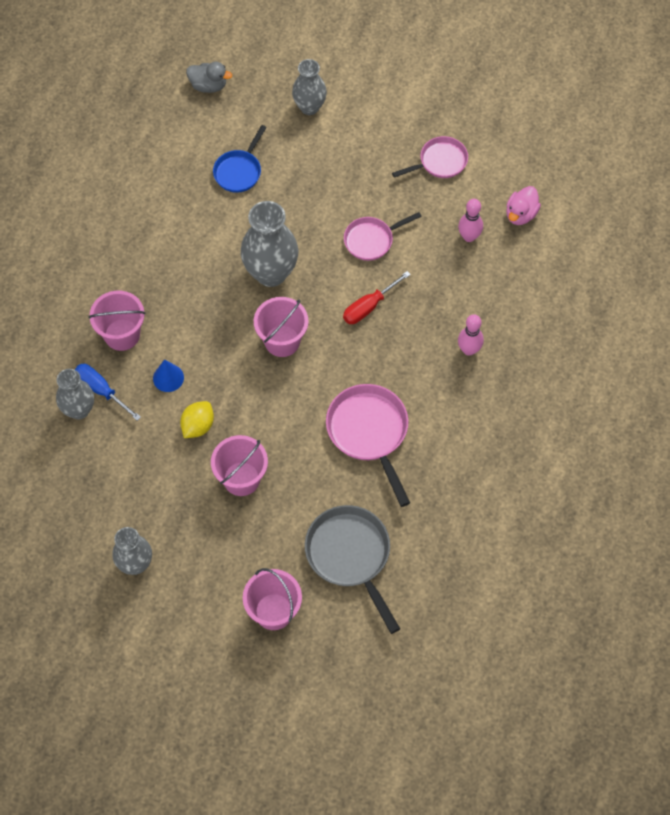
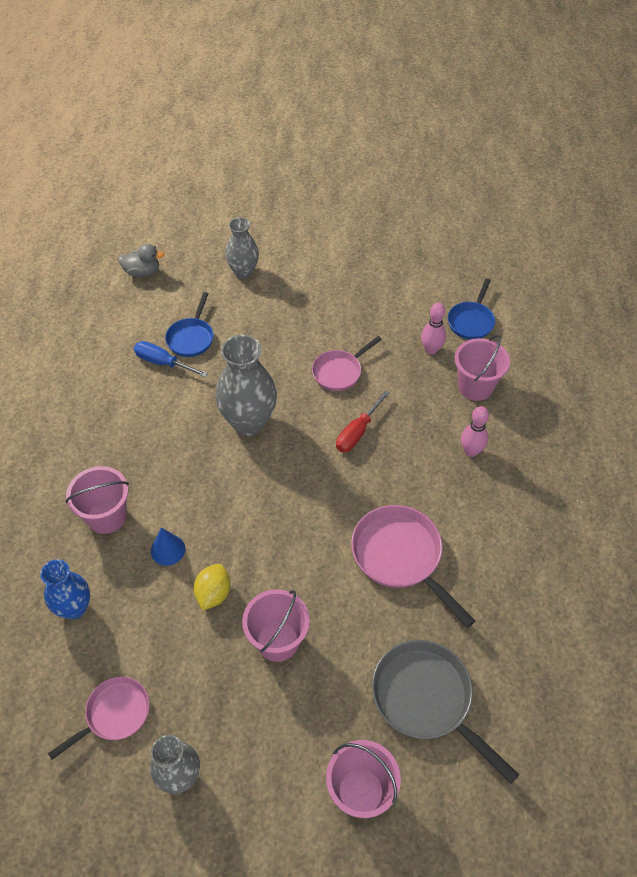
camera: 15 degrees left, 10 degrees down
(79, 410) = (74, 608): grey vase -> blue vase
(101, 390) = (96, 580): blue screwdriver -> blue screwdriver (163, 363)
(282, 341) = (279, 485): pink bucket -> pink bucket (475, 386)
(440, 162) = (380, 293): pink pan -> pink pan (114, 714)
(521, 214) = (471, 321): pink duck -> blue pan

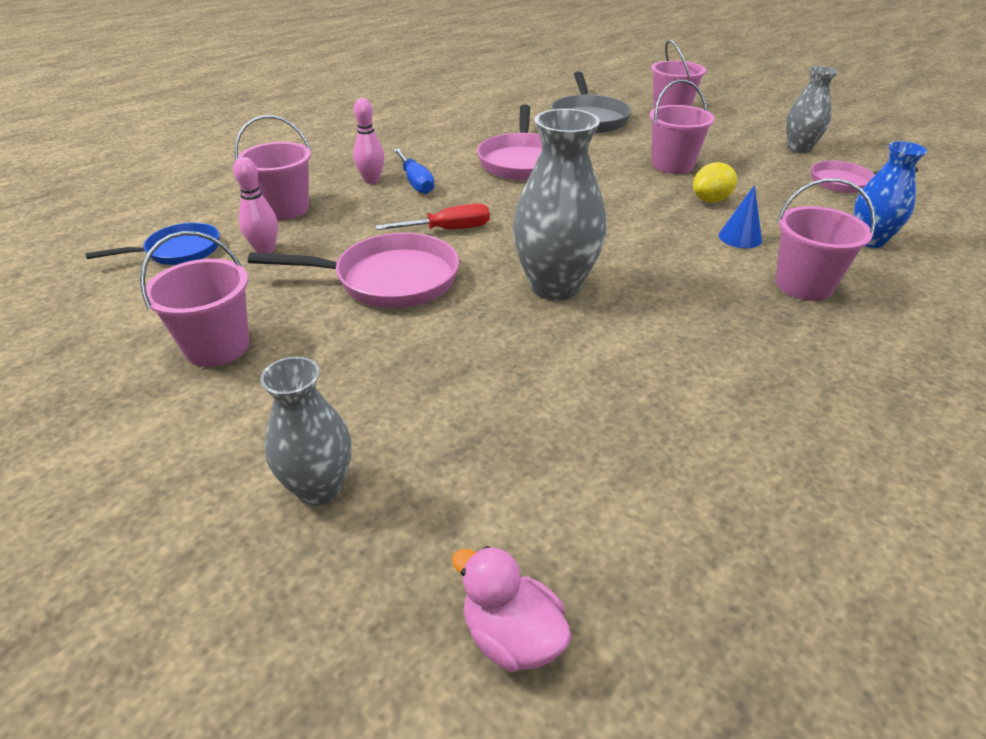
camera: 140 degrees left, 15 degrees down
(142, 272) = (511, 636): grey duck -> pink duck
(163, 363) = (613, 410): blue screwdriver -> blue screwdriver (415, 182)
(191, 338) = (534, 422): blue pan -> none
(339, 372) = (389, 280): pink pan -> pink pan, size x1.59
(359, 291) = (217, 347): none -> pink bucket

